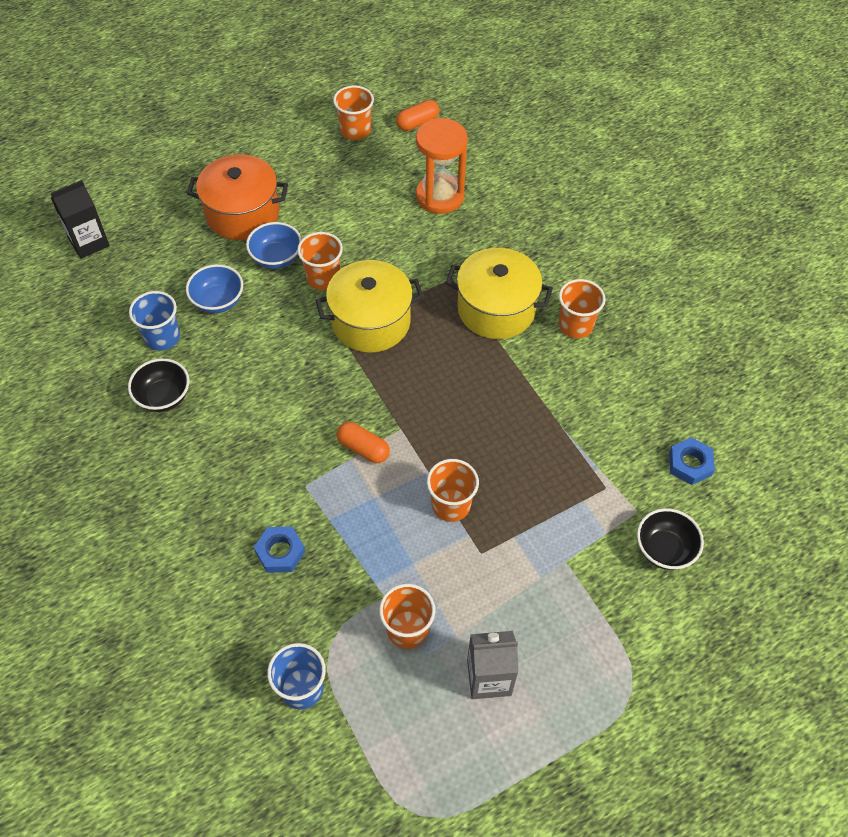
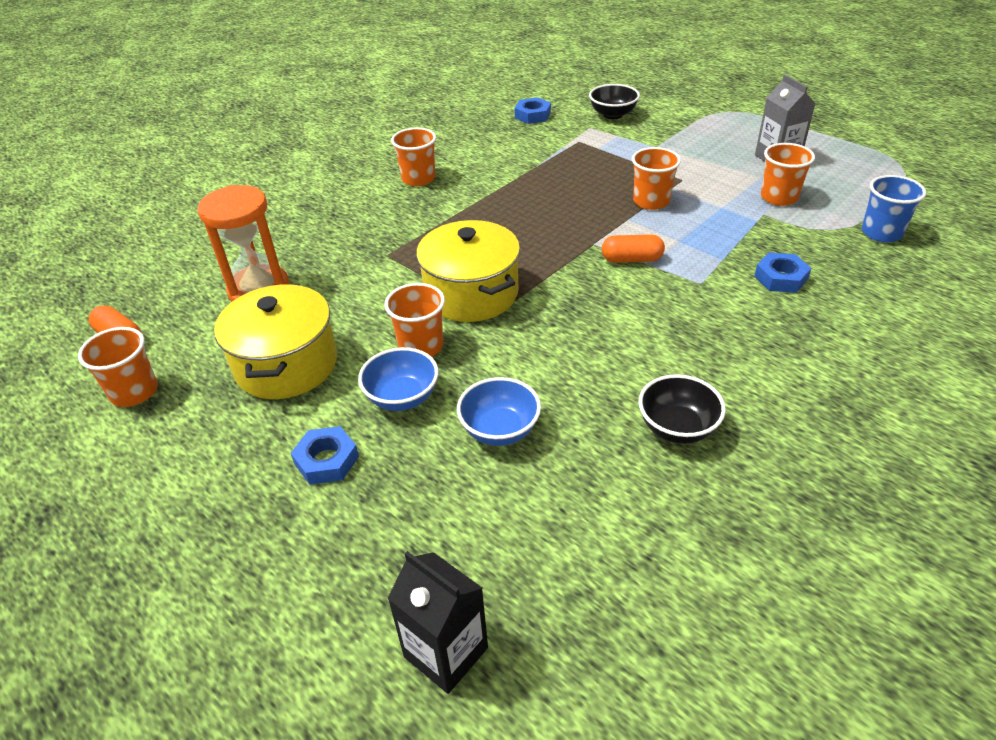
camera: 105 degrees left, 15 degrees down
(162, 337) = (588, 466): blue cup -> none
(242, 213) = (326, 460): orange pot -> blue nut
(363, 448) = (631, 259): orange capsule -> orange capsule turned 75 degrees clockwise
(496, 309) = (417, 221): yellow pot -> yellow pot (286, 365)

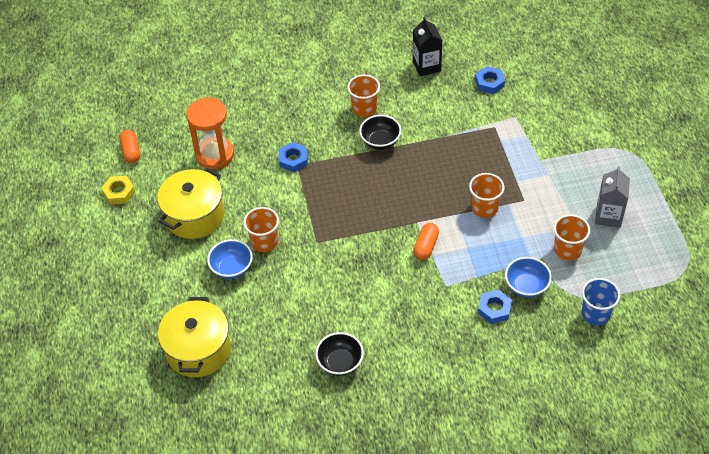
camera: 35 degrees right, 10 degrees up
(134, 392) = (119, 192): orange cup -> yellow nut
(326, 460) = (175, 283): blue nut -> blue nut (293, 160)
(446, 652) = (157, 399): black carton -> black carton (426, 66)
(471, 294) = (317, 220): yellow pot -> yellow pot (198, 349)
(500, 430) = (260, 314): blue bowl -> blue bowl (526, 286)
(613, 114) = (544, 111): black bowl -> black bowl (380, 141)
(631, 259) = (426, 246): orange capsule -> orange capsule turned 75 degrees clockwise

